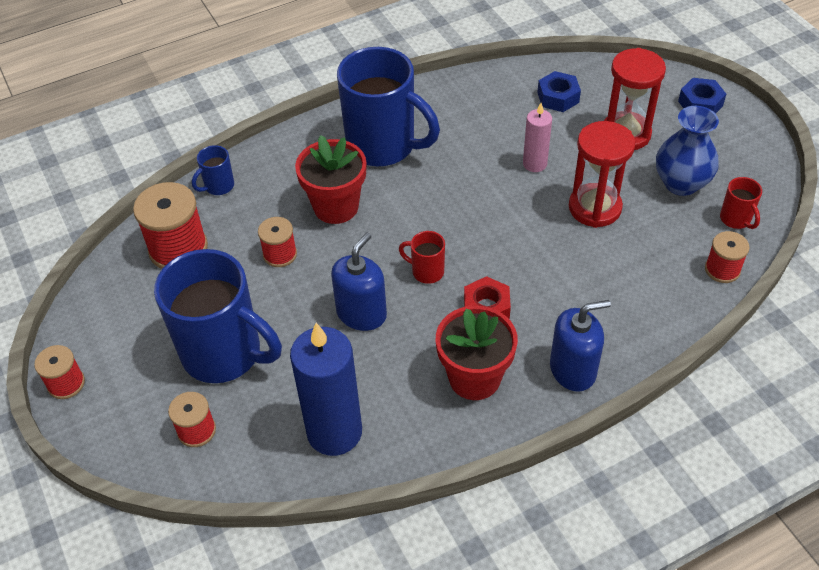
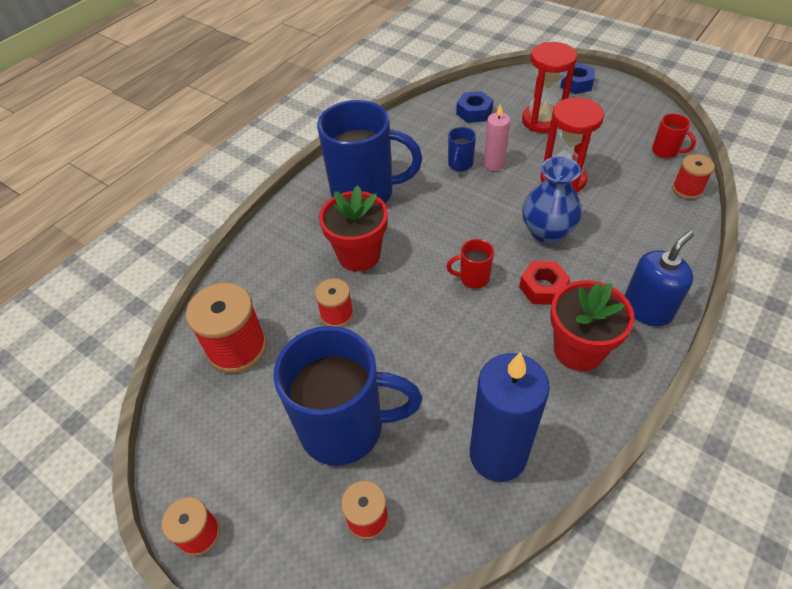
camera: 25 degrees left, 0 degrees up
(218, 186) = (241, 278): blue mug -> blue mug (460, 165)
(361, 313) = (444, 336): blue soap dispenser -> none
(681, 183) = (608, 140): blue vase -> blue vase (547, 232)

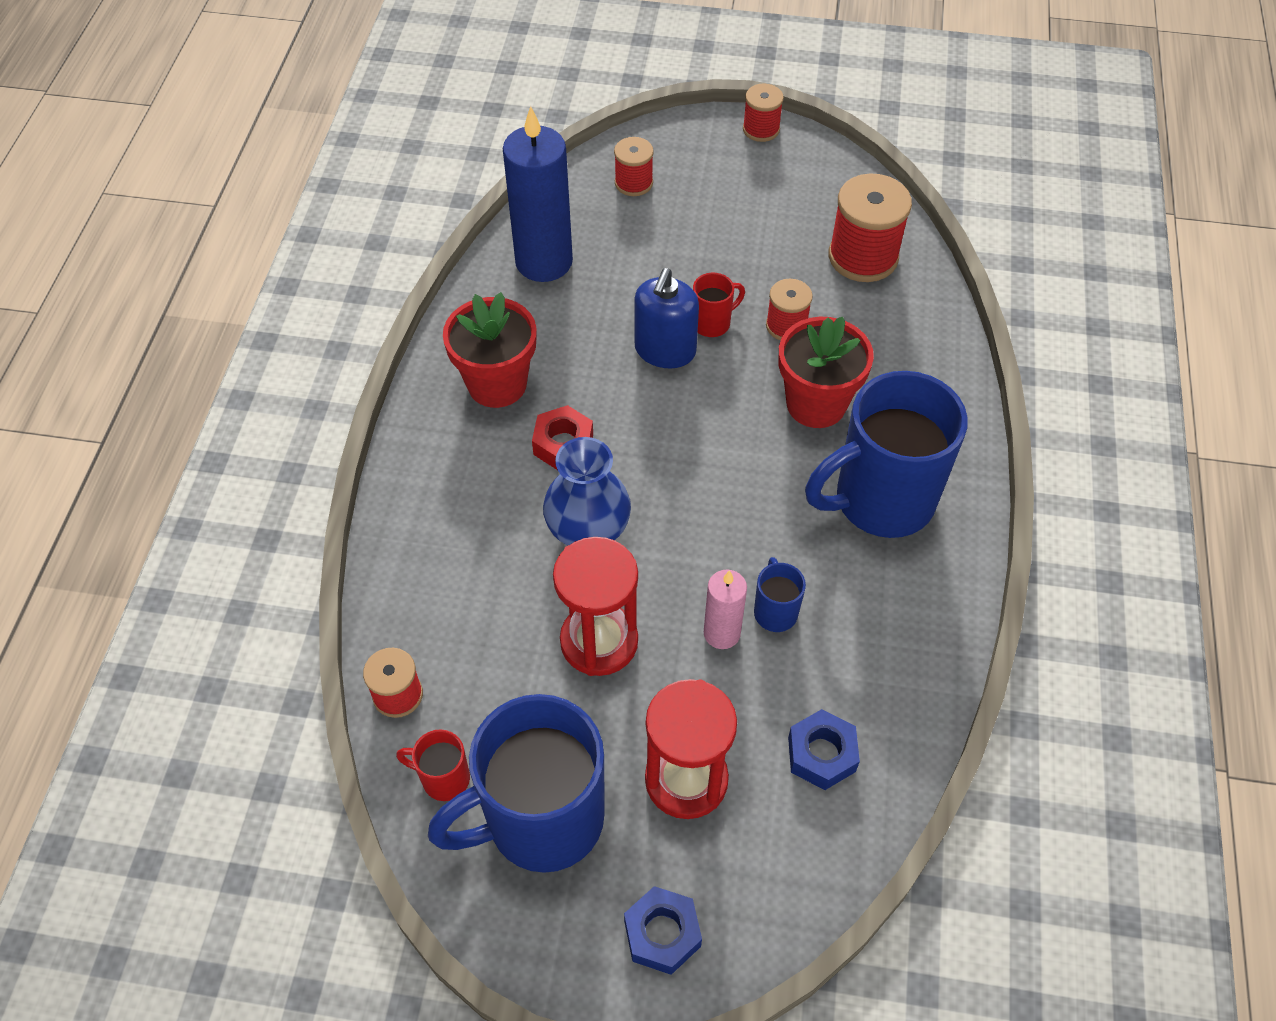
camera: 150 degrees right, 5 degrees up
(345, 427) = (697, 233): blue mug -> blue mug (540, 820)
(473, 278) = (655, 426): red mug -> red mug (713, 323)
(647, 309) = (428, 462): blue soap dispenser -> blue soap dispenser (665, 350)

